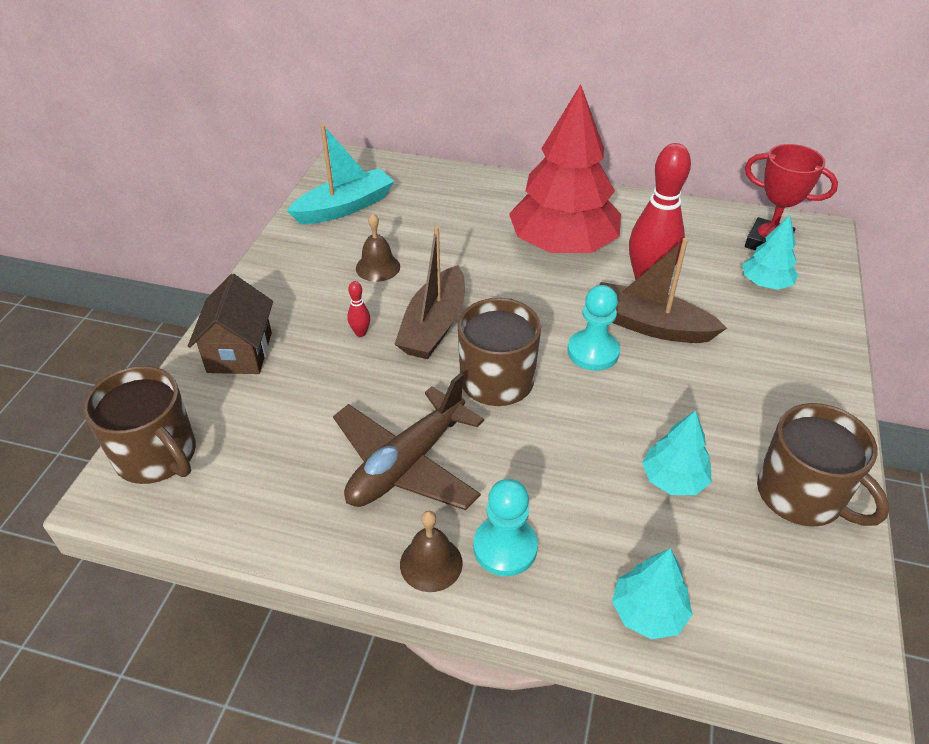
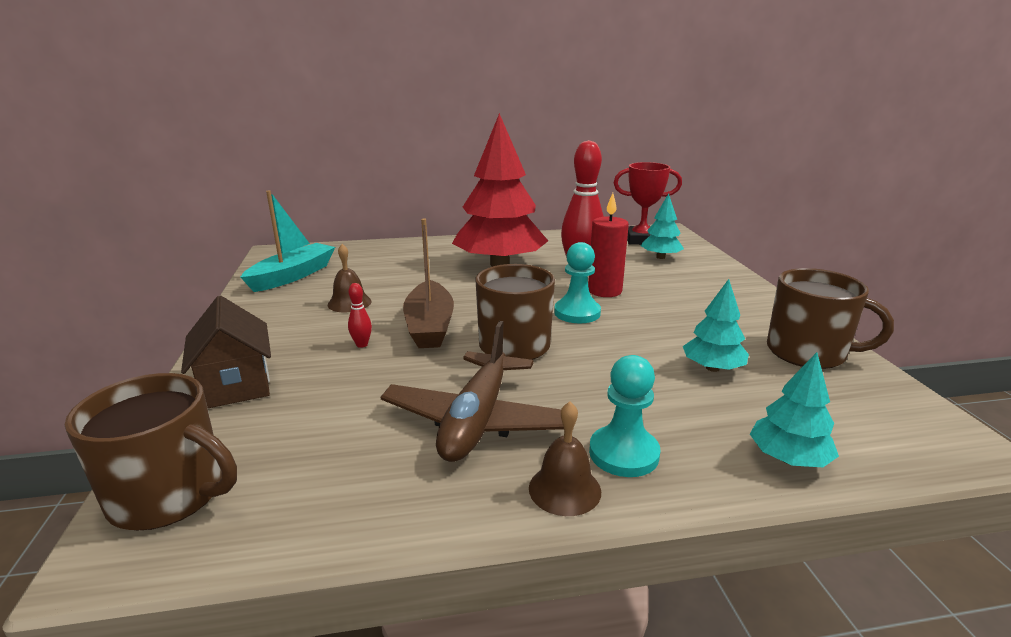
camera: 25 degrees left, 20 degrees down
(649, 325) = (604, 291): brown boat -> red candle

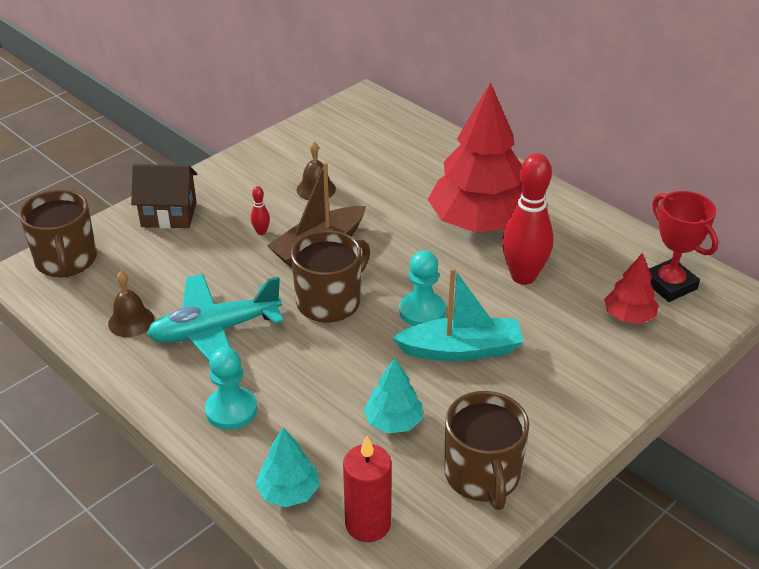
camera: 55 degrees right, 15 degrees up
(236, 385) = (169, 215): brown house -> brown house turned 60 degrees clockwise
(293, 276) = (331, 135): turquoise boat -> turquoise boat (461, 350)
(477, 420) = (215, 331): brown plane -> turquoise plane
(564, 489) = (175, 397): brown bell -> brown bell (131, 321)
(604, 291) = (489, 310): red candle -> red candle (368, 524)
(660, 257) = (629, 316): turquoise tree -> red tree

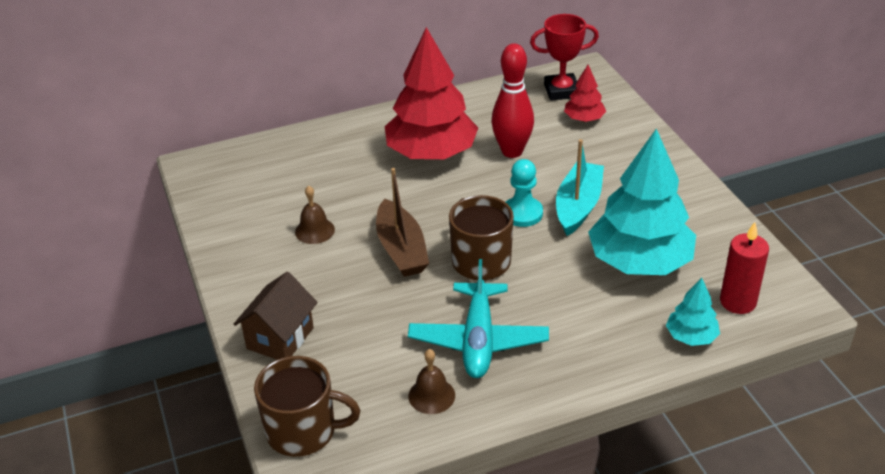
camera: 65 degrees left, 0 degrees up
(231, 410) = (585, 350): turquoise pawn -> none
(261, 232) = (355, 280): red bowling pin -> none
(393, 422) = (639, 262): turquoise tree -> turquoise tree, size x2.16
(482, 476) = (711, 233): brown mug -> none

